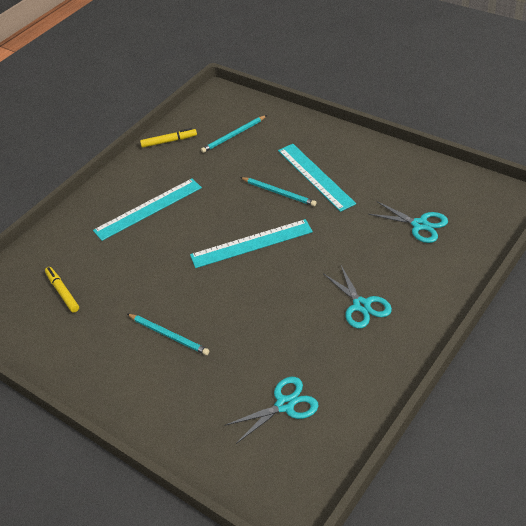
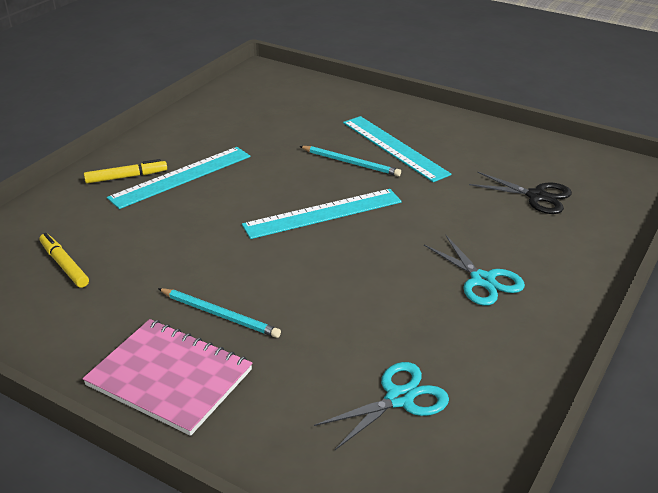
camera: 10 degrees left, 10 degrees down
(132, 386) = (169, 378): none -> pink notebook
(169, 141) = (204, 112): yellow marker -> yellow marker (126, 177)
(233, 135) = (285, 108): turquoise pencil -> none
(419, 225) = (536, 196): turquoise scissors -> black scissors

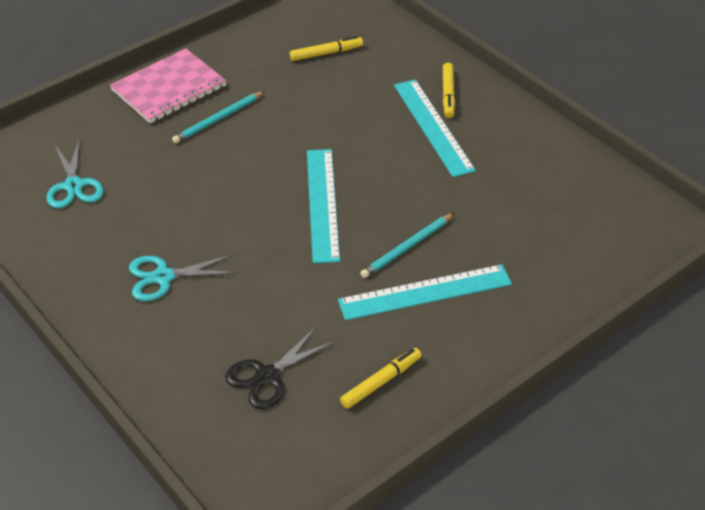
camera: 110 degrees right, 10 degrees up
(495, 150) = (381, 382): none -> yellow marker

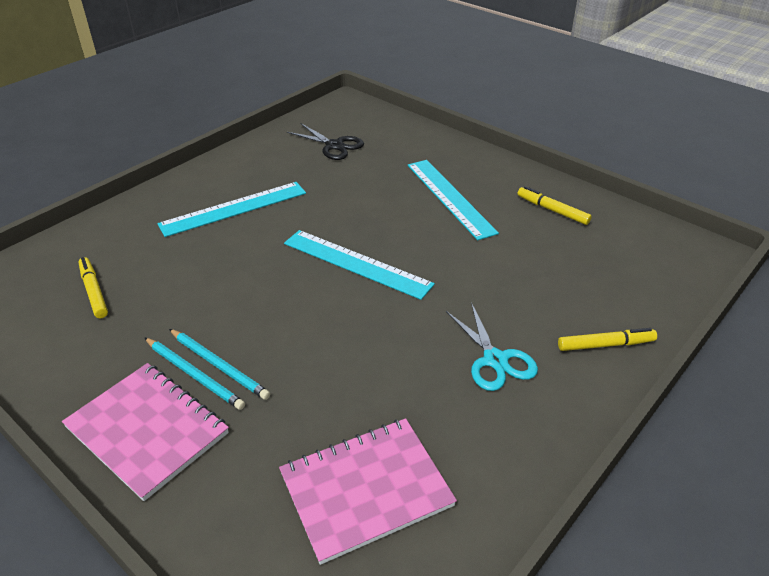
camera: 100 degrees left, 5 degrees down
(73, 186) = (366, 489): turquoise scissors -> pink notebook
(267, 376) = (581, 268): black scissors -> black scissors (334, 146)
(322, 204) = (356, 263): turquoise ruler -> turquoise ruler turned 45 degrees clockwise
(407, 247) = (401, 210): turquoise pencil -> turquoise pencil (194, 375)
(448, 94) = (183, 203): yellow marker -> yellow marker (605, 345)

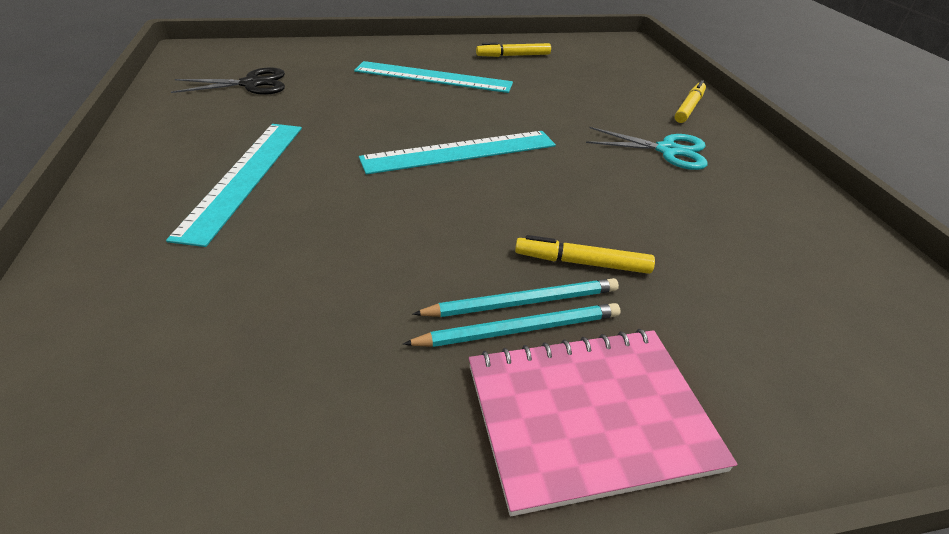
camera: 55 degrees left, 0 degrees up
(94, 291) = (218, 362): yellow marker -> yellow marker (582, 263)
(366, 489) = (790, 280): pink notebook -> none

